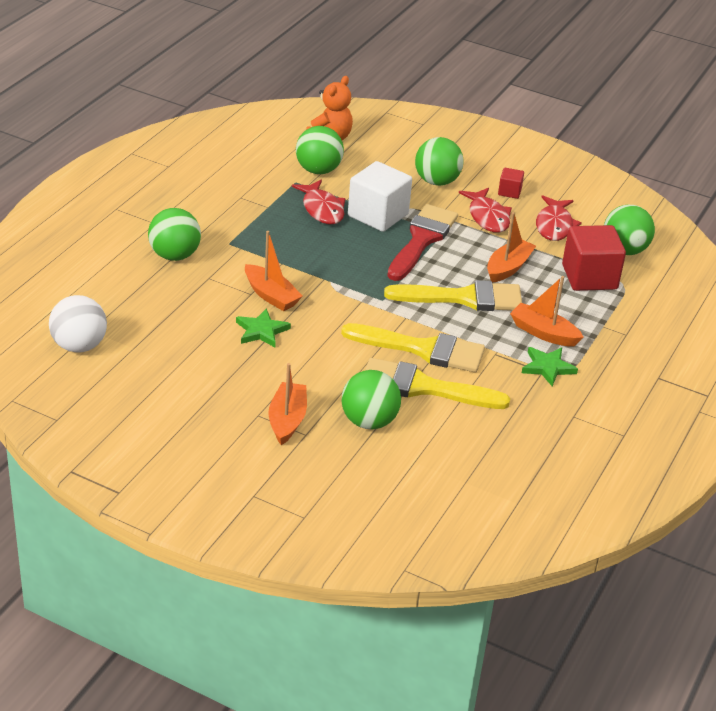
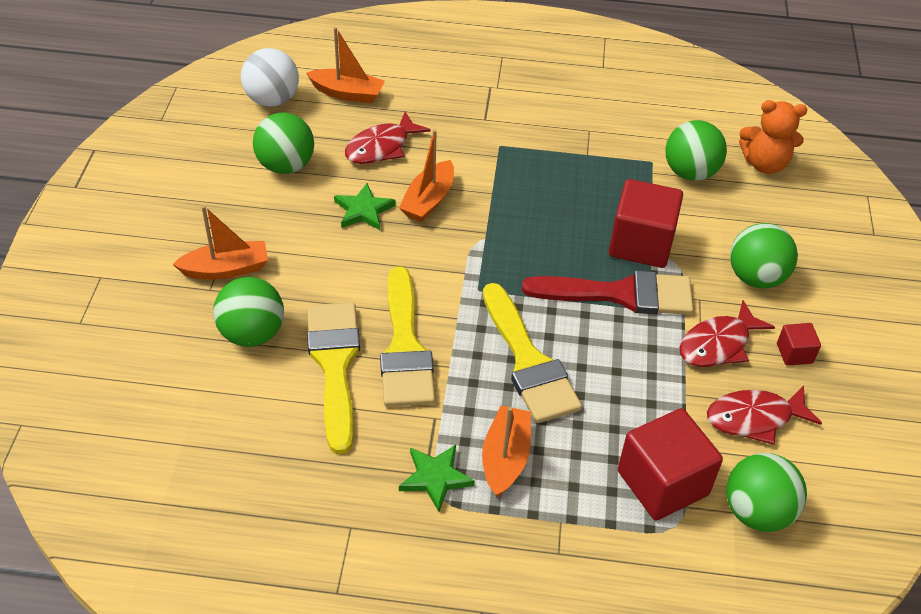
camera: 70 degrees right, 10 degrees up
(174, 255) = (451, 115): green ball -> green ball (286, 166)
(322, 209) = (616, 196): red fish -> red fish (381, 147)
(378, 215) = (641, 244): white cube -> red cube
(508, 268) = (622, 390): orange boat -> orange boat (347, 93)

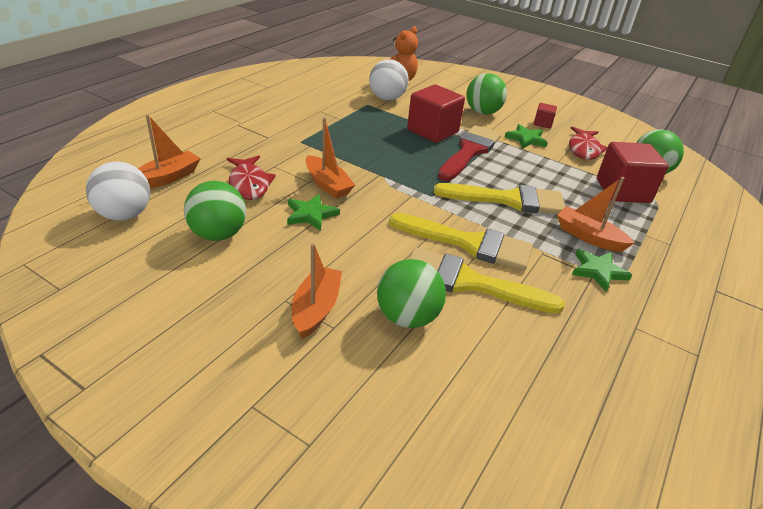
camera: 65 degrees left, 10 degrees down
(690, 172) = (387, 98): green ball -> white ball
(718, 344) = (526, 139): red fish -> green star

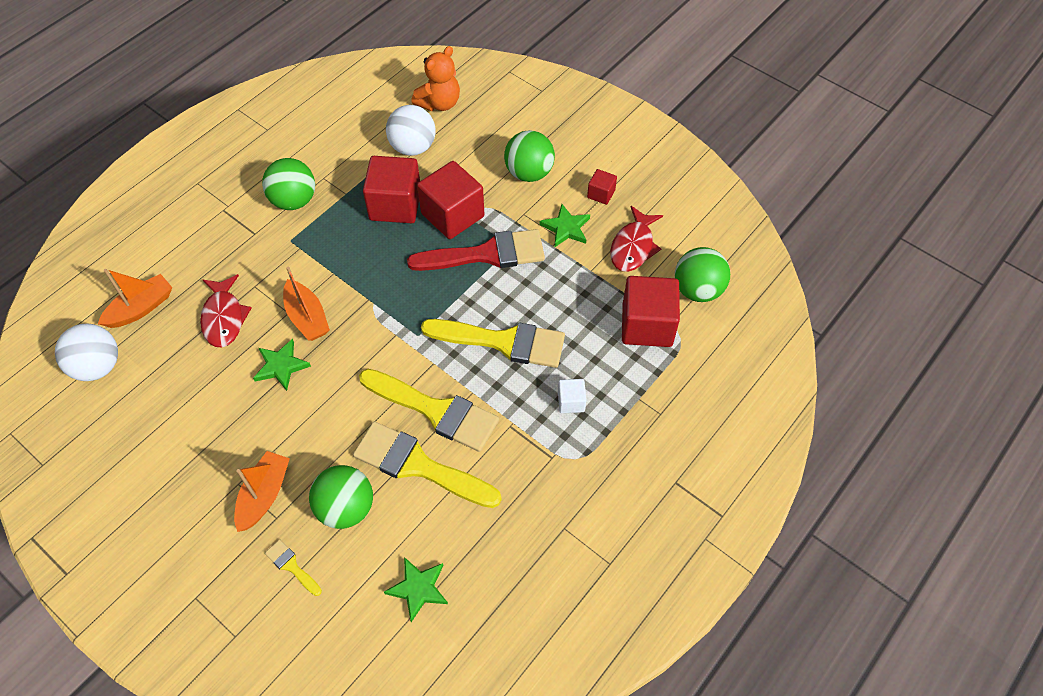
camera: 10 degrees right, 20 degrees up
(218, 234) = (185, 395): green ball -> green ball (294, 200)
(362, 370) = (291, 566): none -> yellow brush
(384, 125) = (395, 205): none -> red cube
(470, 151) = (486, 254): red brush -> red brush turned 45 degrees clockwise
(588, 237) = (571, 402): orange boat -> white cube
(598, 271) = (559, 453): green star -> green star (418, 588)

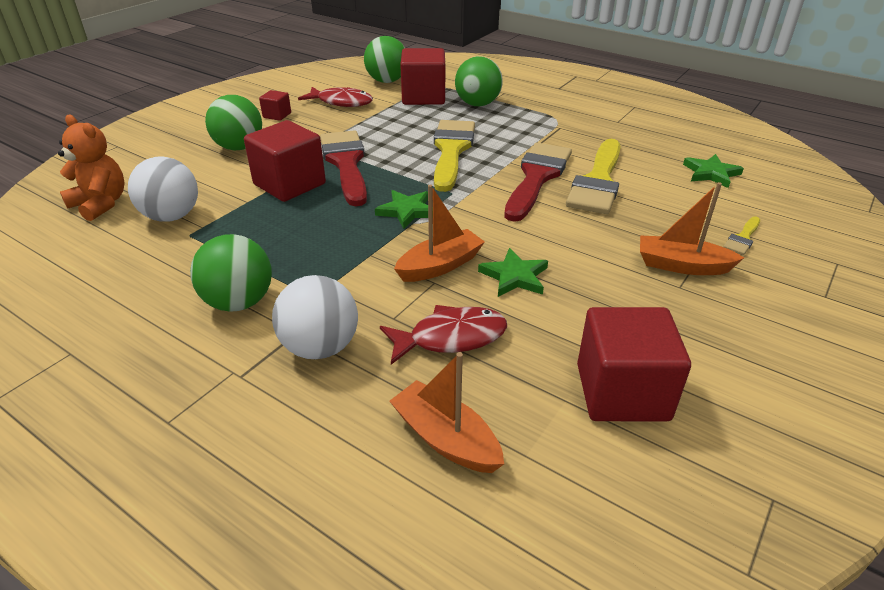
camera: 95 degrees left, 20 degrees down
(98, 366) = (571, 470): white ball -> white ball (320, 347)
(346, 508) = (663, 214): green ball -> green ball (477, 104)
(395, 205) = (266, 221): red cube -> red cube (622, 392)
(435, 411) = (537, 177): yellow brush -> red brush
(566, 228) = (316, 128): green star -> green star (407, 211)
(571, 402) = (505, 122): white cube -> none

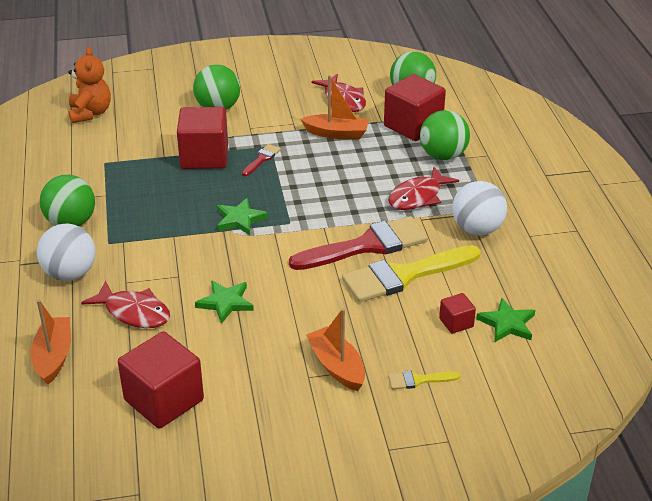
camera: 45 degrees right, 0 degrees up
(172, 216) = (112, 144): white ball -> white ball (477, 229)
(277, 115) = (281, 90): red cube -> red cube (456, 323)
(346, 163) = (262, 159): red brush -> red brush, size x0.44
(440, 266) = (197, 268): orange boat -> orange boat (336, 133)
(451, 151) = (347, 188): yellow brush -> none
(509, 133) = (418, 197): none -> red fish

